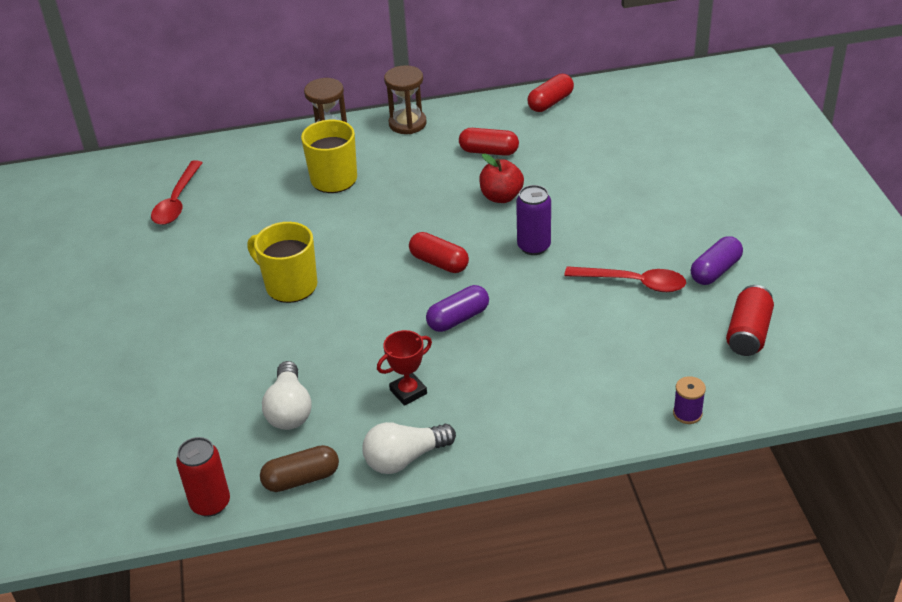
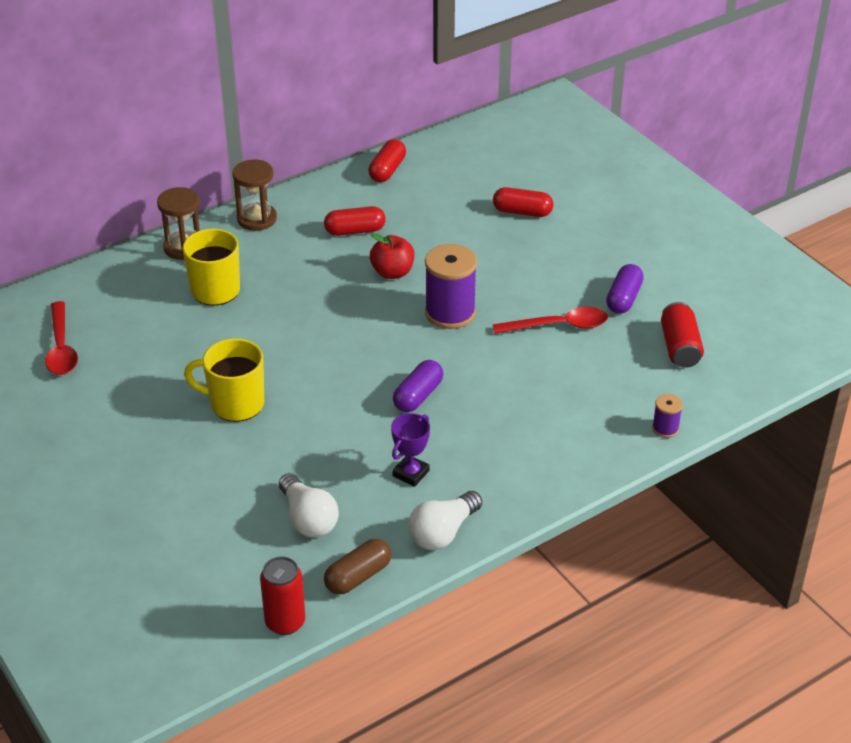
camera: 25 degrees left, 0 degrees up
(408, 392) = (411, 473): red trophy -> purple trophy
(439, 262) = (369, 348): red capsule -> red capsule (522, 212)
(534, 246) = (450, 313): purple can -> purple spool

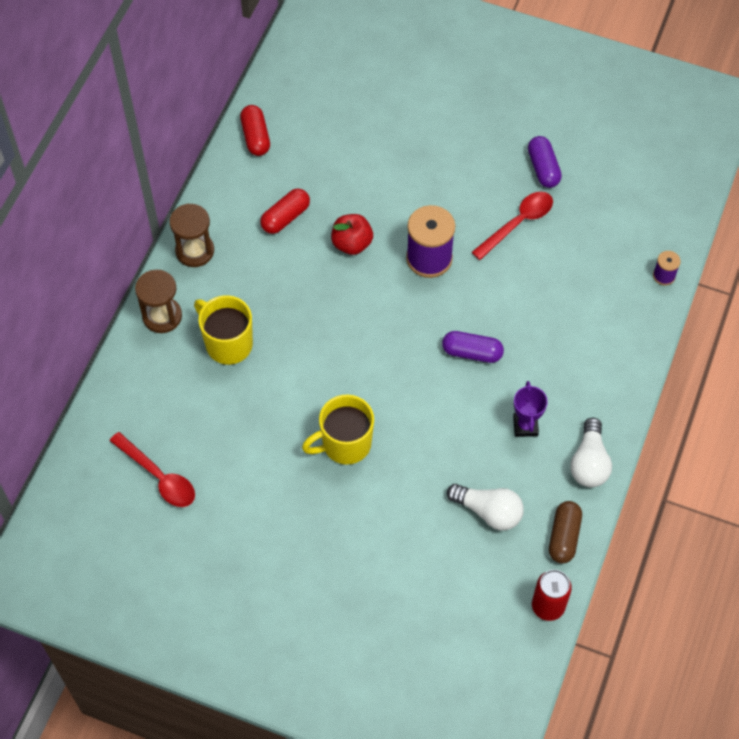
camera: 35 degrees left, 20 degrees up
(418, 396) = (472, 352): purple capsule -> purple capsule turned 75 degrees counterclockwise
(522, 212) = (399, 122): red capsule -> none
(679, 347) = (617, 193): red can -> none

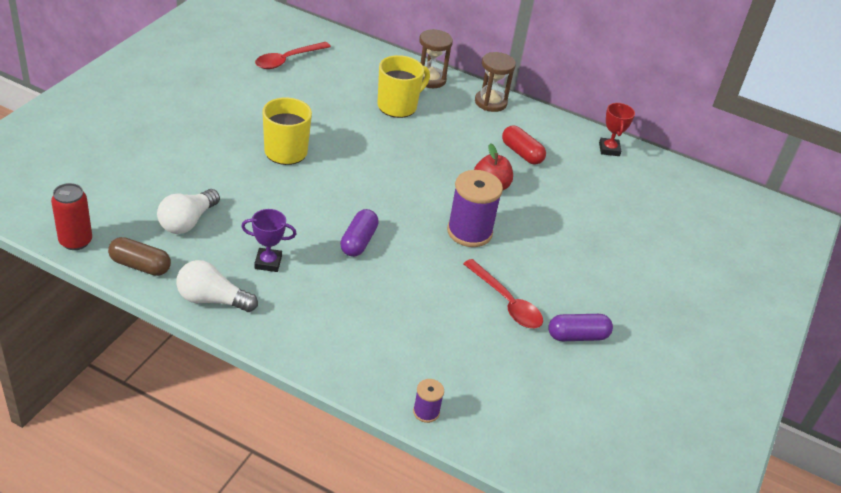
camera: 90 degrees right, 20 degrees down
(255, 137) = (609, 149): red capsule -> red trophy

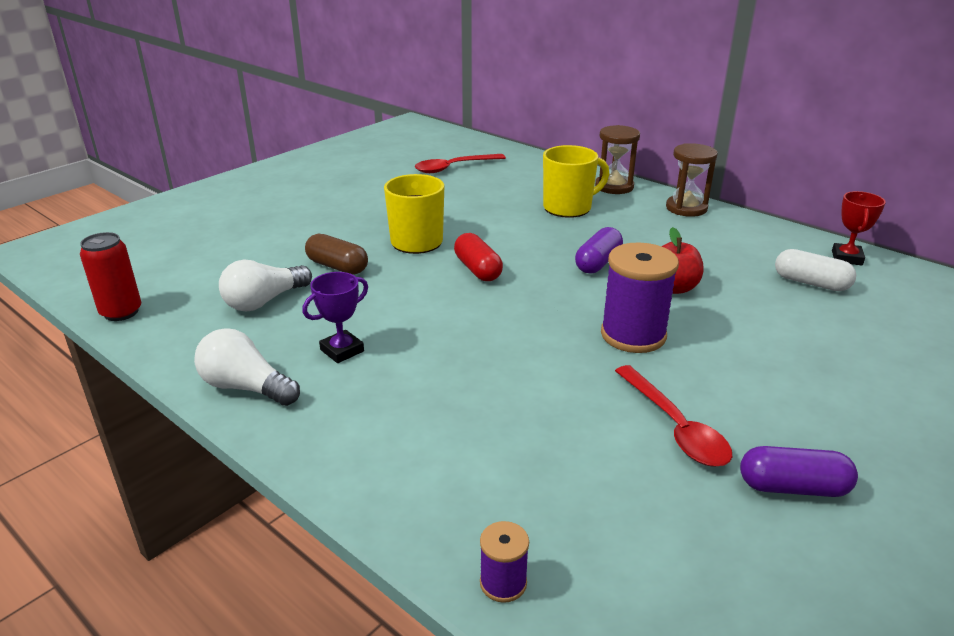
camera: 20 degrees right, 10 degrees down
(140, 265) = (179, 342): brown capsule -> brown capsule (337, 266)
(268, 262) = (342, 350): purple trophy -> purple trophy turned 60 degrees counterclockwise
(358, 241) = (473, 336): purple capsule -> purple capsule (598, 263)
(521, 153) = (721, 256): red capsule -> red capsule (478, 269)
(585, 175) = (811, 283): none -> white capsule

